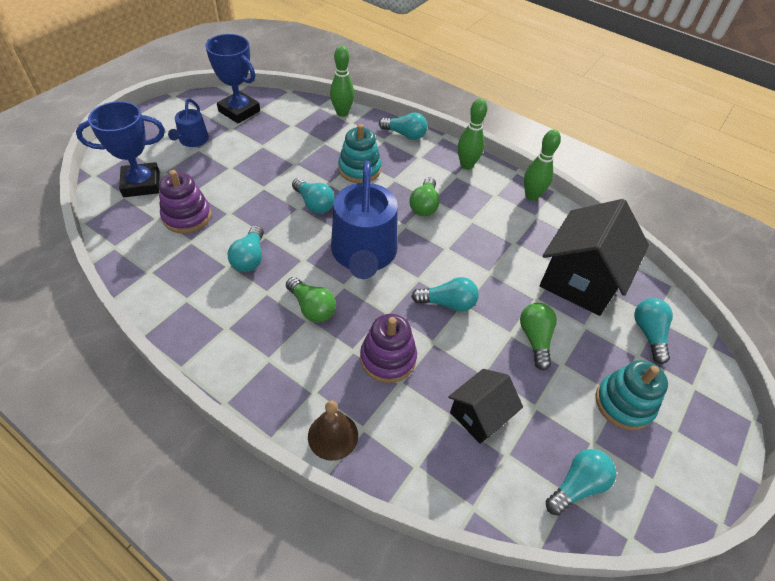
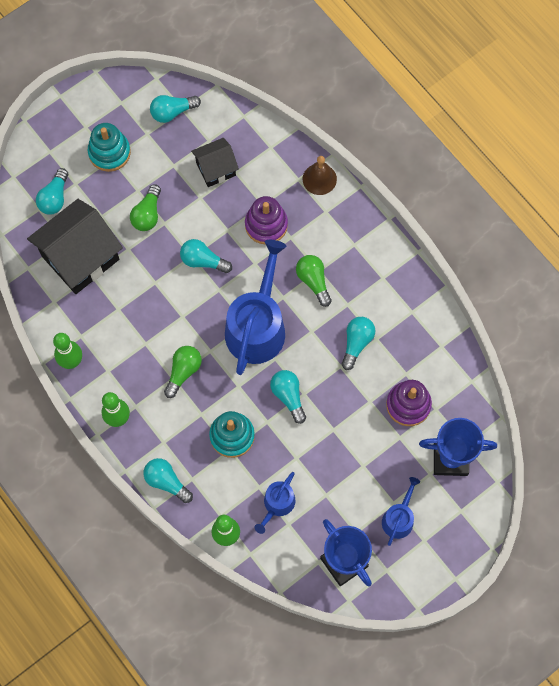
camera: 160 degrees left, 20 degrees up
(305, 134) = (277, 504): none -> blue watering can

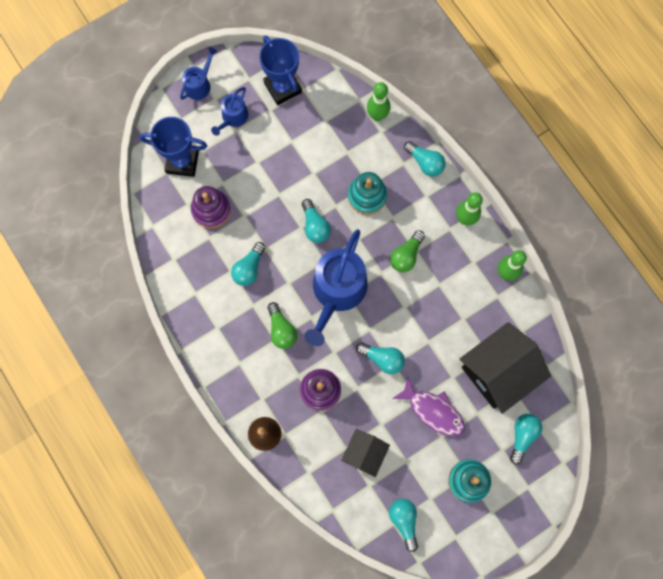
camera: 175 degrees left, 5 degrees up
(147, 214) = (433, 411): green light bulb -> purple fish
(172, 112) = (404, 521): turquoise light bulb -> turquoise light bulb turned 90 degrees counterclockwise
(215, 169) = (364, 453): black house -> black house turned 45 degrees counterclockwise
(277, 504) = (333, 137): blue watering can -> blue watering can (199, 84)

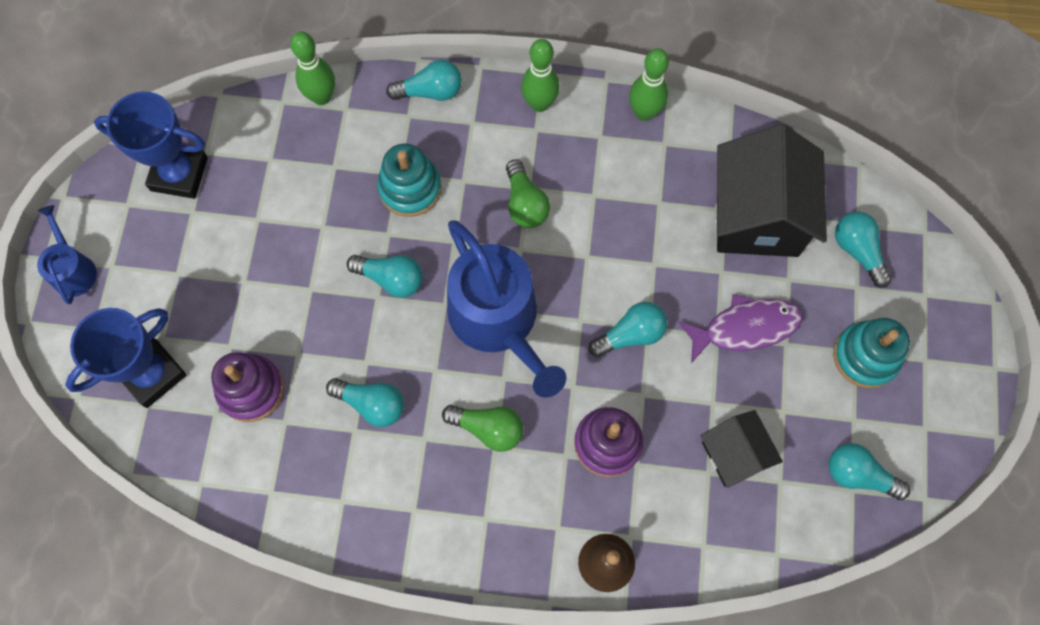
camera: 50 degrees left, 5 degrees down
(233, 117) = (157, 264): blue watering can -> none
(249, 268) = (372, 404): turquoise light bulb -> turquoise light bulb turned 45 degrees counterclockwise

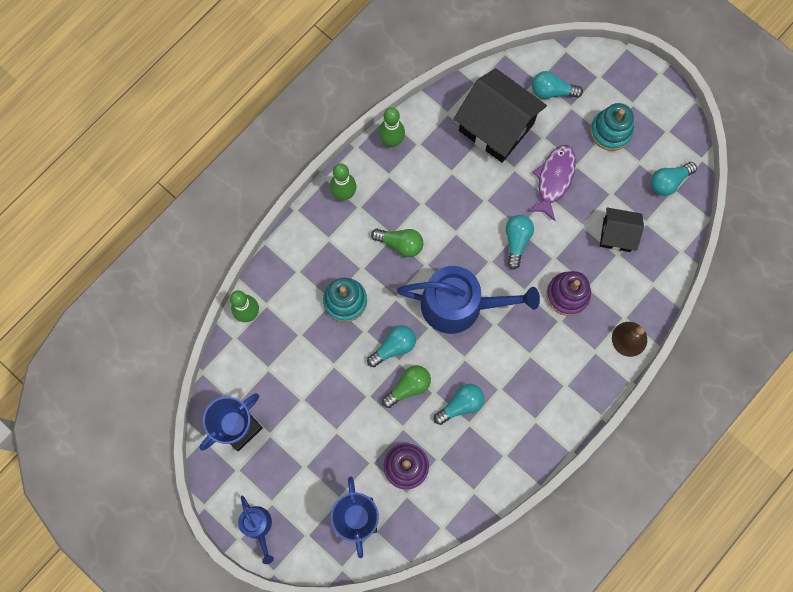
camera: 55 degrees left, 5 degrees up
(73, 269) = (258, 526): blue watering can -> blue watering can turned 135 degrees counterclockwise
(430, 91) = (291, 249): turquoise light bulb -> none
(488, 428) = (517, 351): green light bulb -> green light bulb (408, 387)

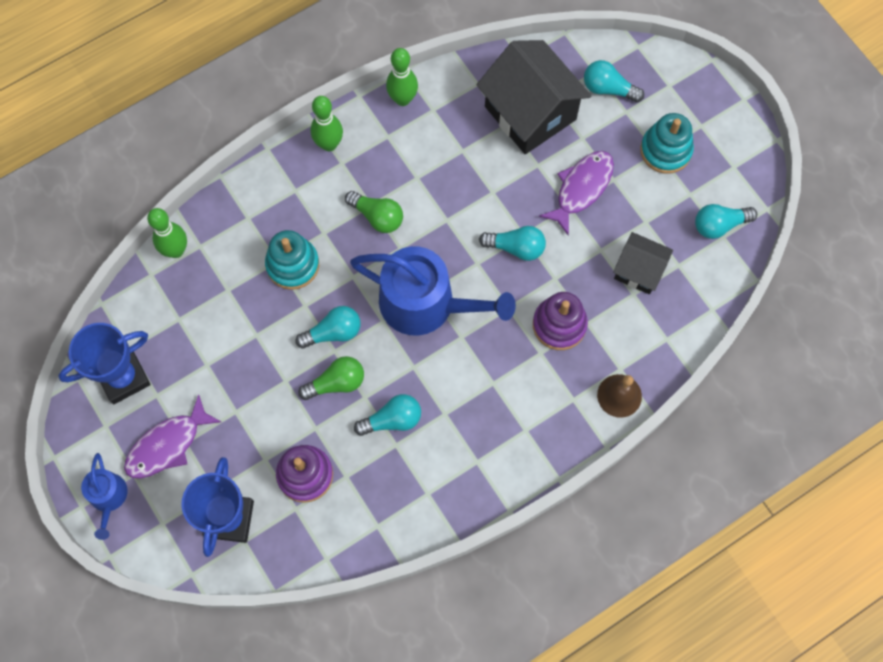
camera: 15 degrees right, 5 degrees down
(291, 472) = (168, 445): none -> purple fish
(516, 241) = (516, 247): turquoise light bulb -> turquoise light bulb turned 75 degrees clockwise

